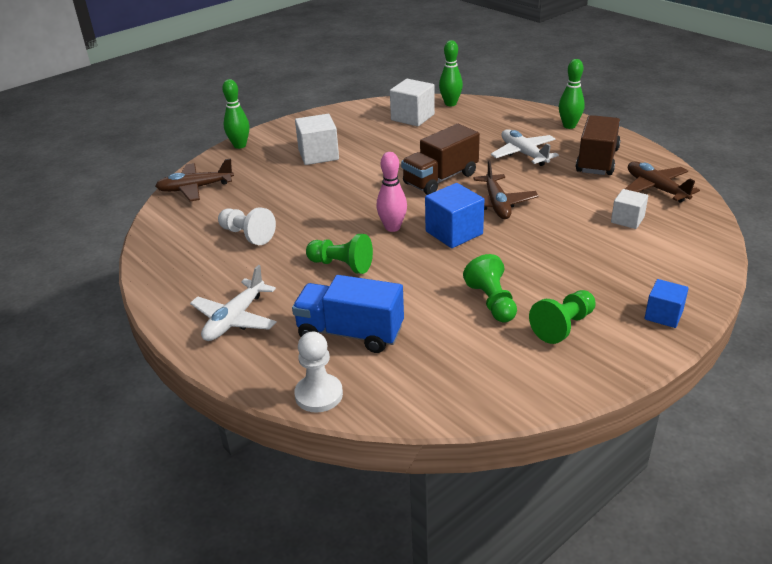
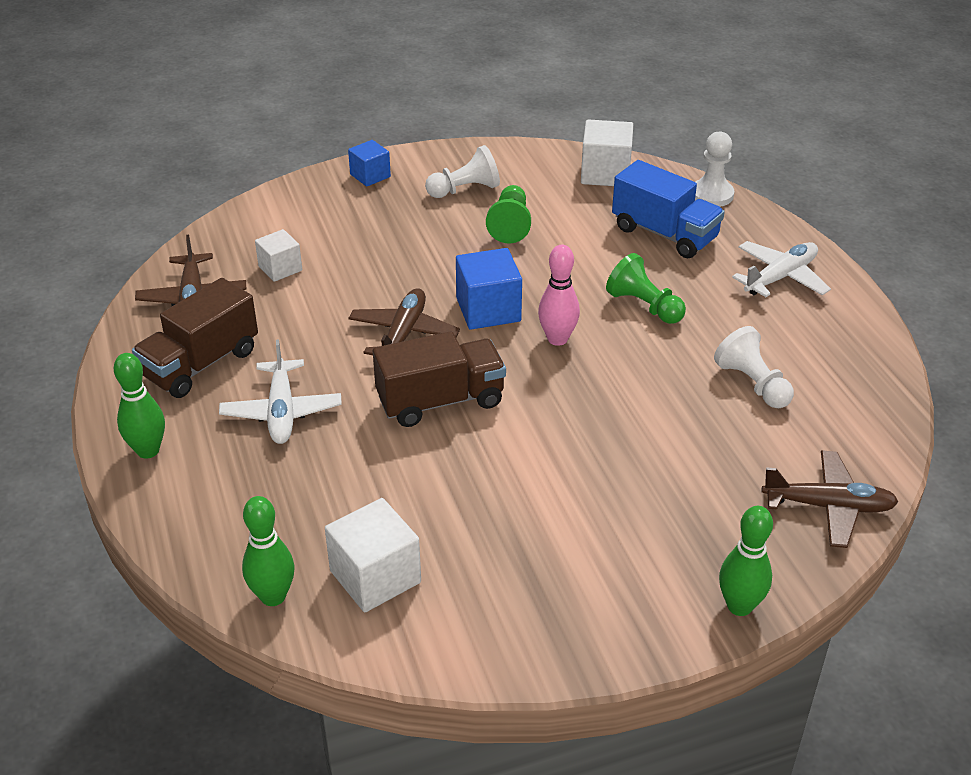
camera: 160 degrees left, 5 degrees up
(318, 155) = (599, 523): white cube -> white cube (605, 173)
(563, 326) = (465, 190): green pawn -> white pawn

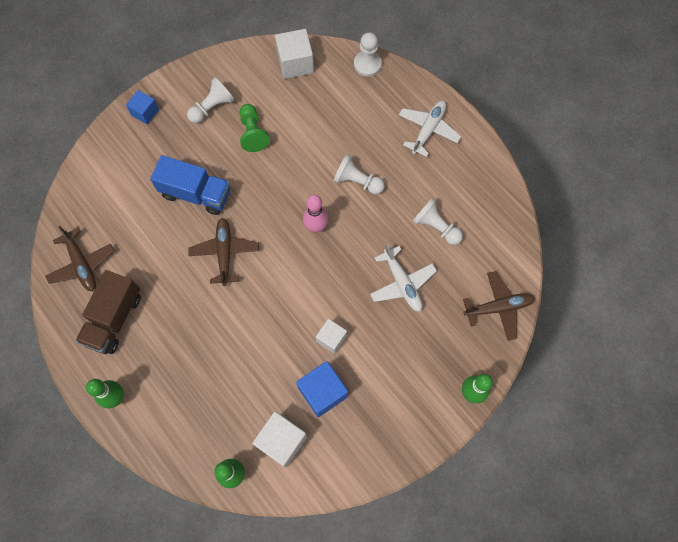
camera: 20 degrees left, 30 degrees up
(280, 268) = (125, 220): white cube -> white cube (331, 338)
(281, 411) = (179, 340): white plane -> white plane (402, 283)
(440, 401) = (267, 300): brown truck -> none
(488, 310) = (267, 215): blue cube -> blue cube (322, 392)
(644, 306) = (357, 181): green pawn -> white pawn
(664, 234) = (349, 111): blue truck -> blue truck (196, 193)

